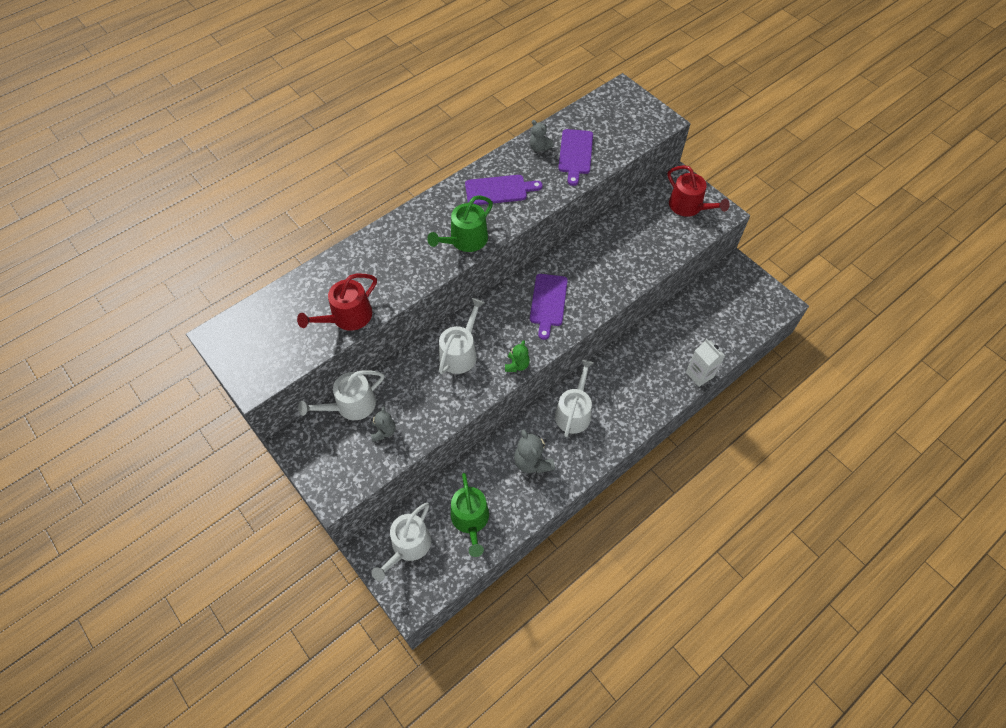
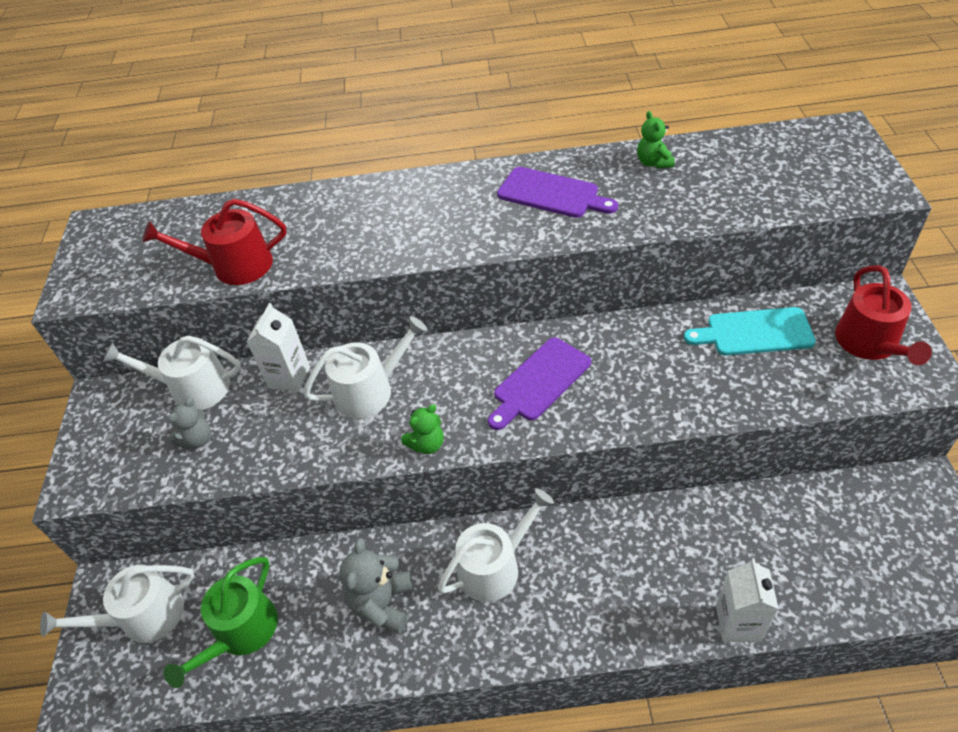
camera: 40 degrees right, 10 degrees down
(405, 369) = (289, 377): none -> white carton
(465, 240) = (453, 236): green watering can -> none
(539, 147) = (653, 163): grey teddy bear -> green teddy bear
(575, 154) = (700, 187): purple cutting board -> none
(633, 224) = (754, 332): none -> turquoise cutting board

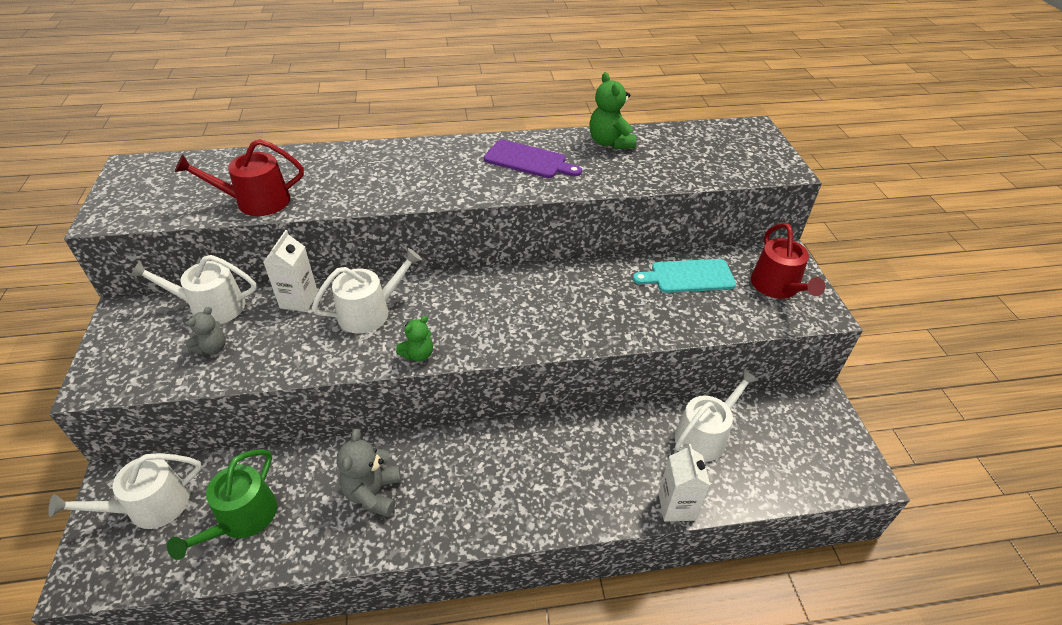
camera: 10 degrees left, 5 degrees down
(494, 566) = (473, 462): white watering can -> white watering can (704, 435)
(539, 382) = (515, 309): purple cutting board -> none
(653, 163) = (610, 142): green teddy bear -> green teddy bear, size x1.59

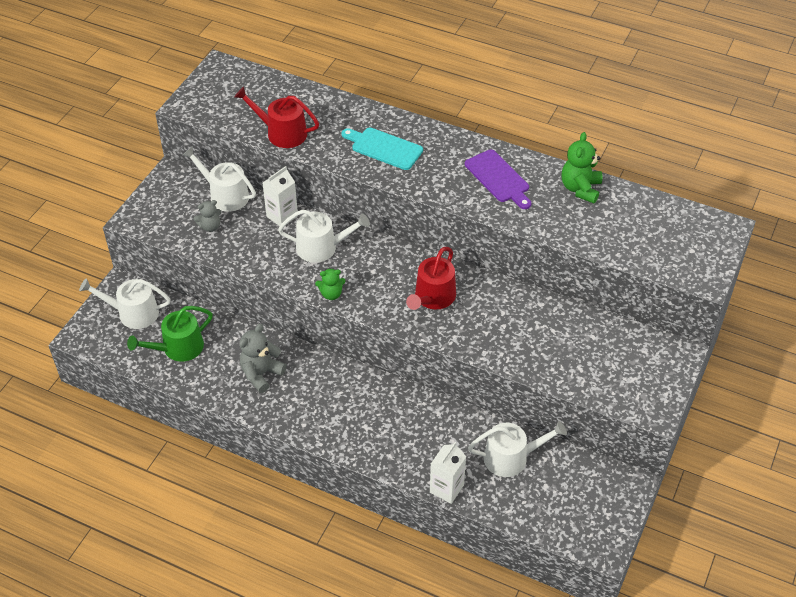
camera: 35 degrees right, 5 degrees up
(688, 276) = (576, 331): turquoise cutting board -> turquoise cutting board (384, 148)
(777, 287) = (640, 374): red watering can -> red watering can (432, 297)

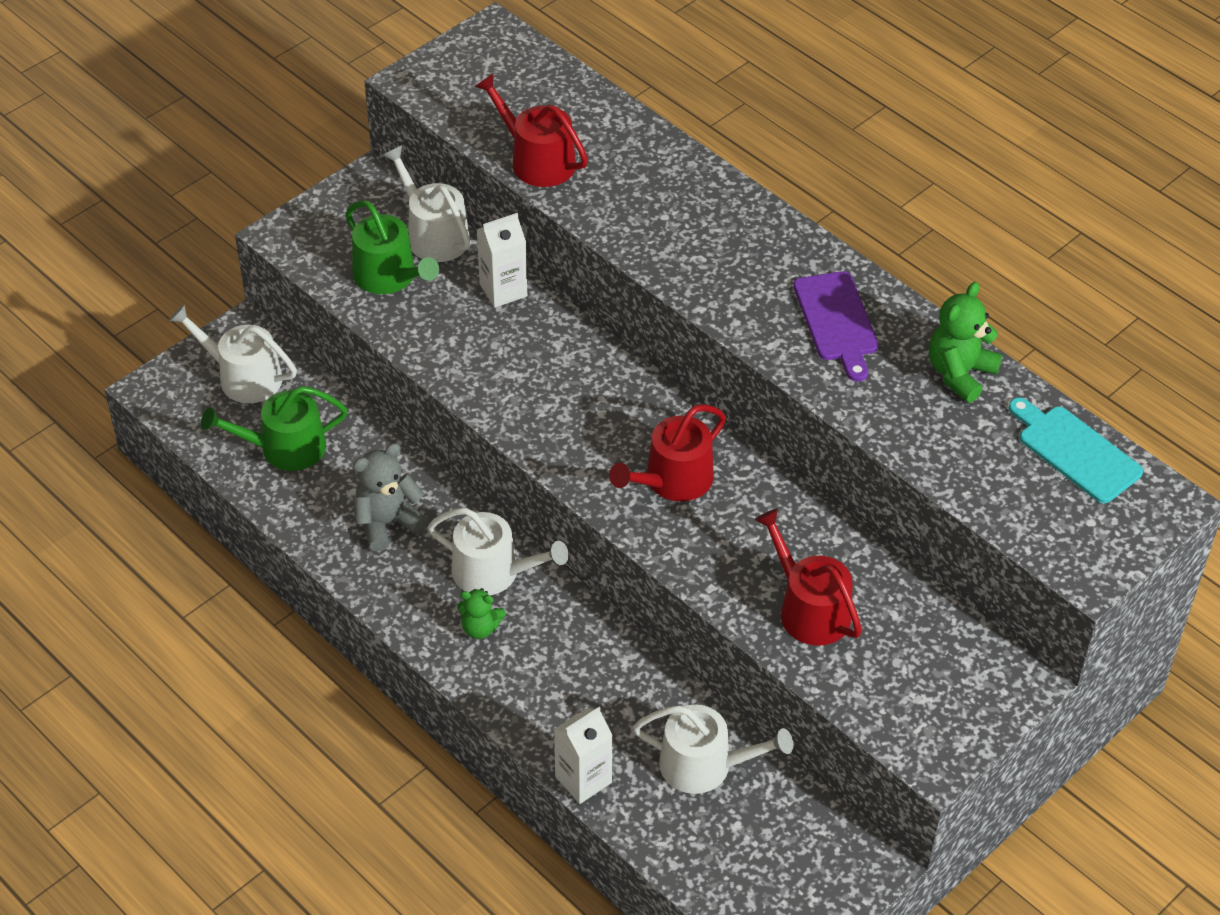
camera: 20 degrees right, 0 degrees up
(210, 227) = (389, 276): grey teddy bear -> green watering can
(322, 247) = (540, 355): white watering can -> white watering can (493, 572)
(331, 294) = (521, 430): green teddy bear -> green teddy bear (480, 628)
(384, 148) = (681, 225): turquoise cutting board -> turquoise cutting board (1075, 451)
(545, 348) = (809, 609): none -> red watering can

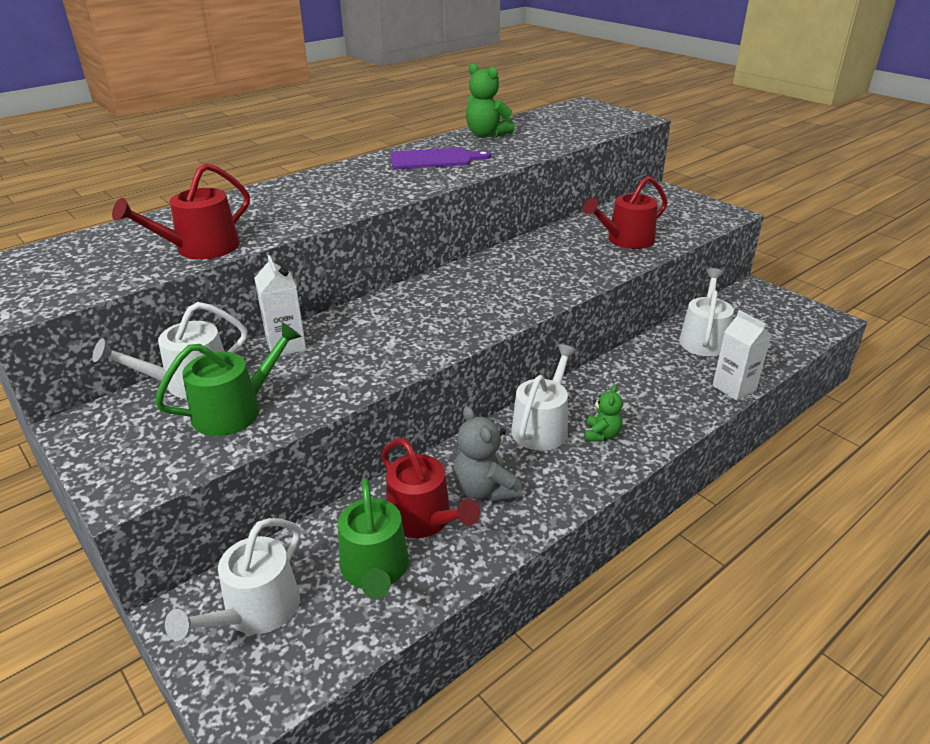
camera: 85 degrees left, 15 degrees down
(672, 480) = (515, 279): red watering can -> red watering can (424, 519)
(1075, 451) = (549, 116): turquoise cutting board -> none

